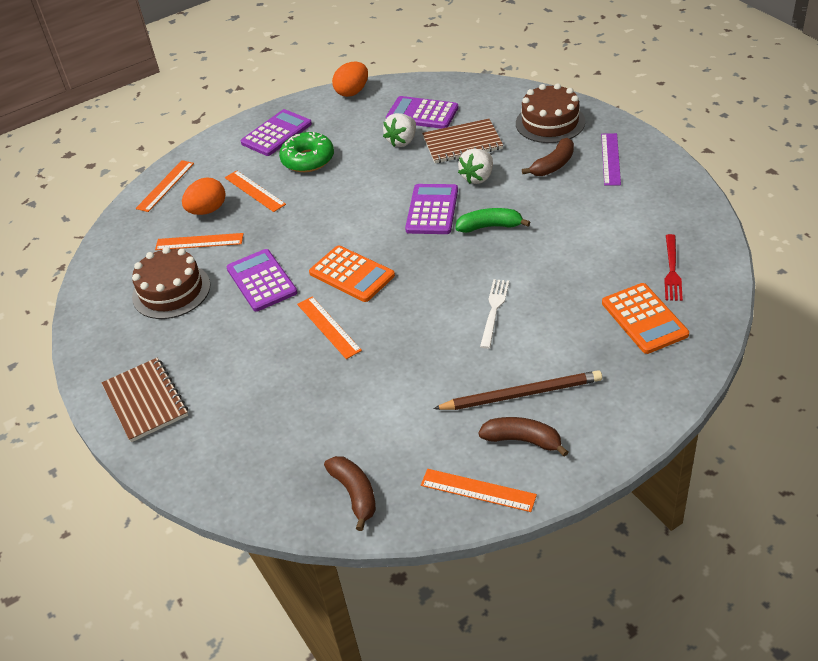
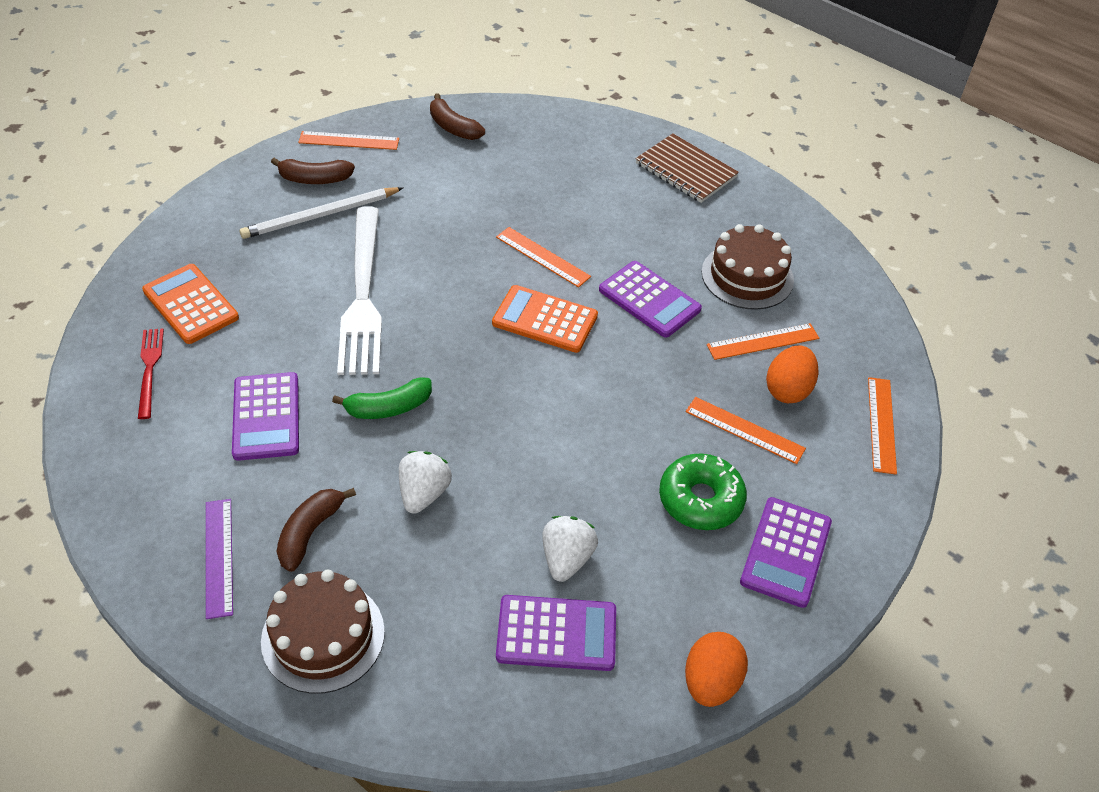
camera: 155 degrees right, 5 degrees up
(432, 210) = (475, 426): purple calculator -> purple calculator (266, 417)
(462, 143) = (465, 565): brown notebook -> none
(494, 311) = (362, 295): white fork -> white fork, size x2.08
(521, 394) = (320, 216): brown pencil -> white pencil

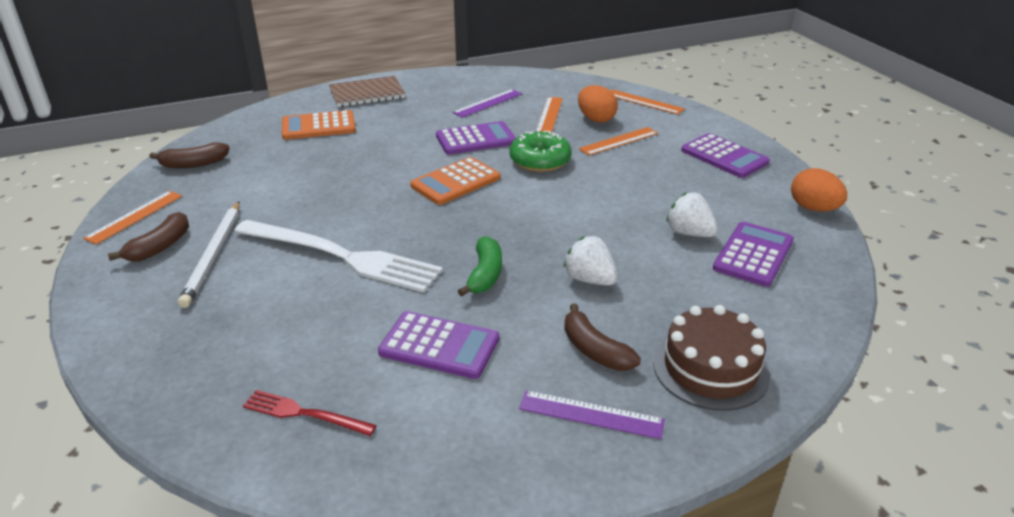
camera: 60 degrees left, 15 degrees down
(191, 304) = (240, 363): orange calculator -> orange calculator (318, 126)
(542, 257) = (390, 166): orange ruler -> none
(700, 499) = (666, 171): green donut -> green donut (540, 160)
(747, 276) = (488, 103): brown cake -> purple ruler

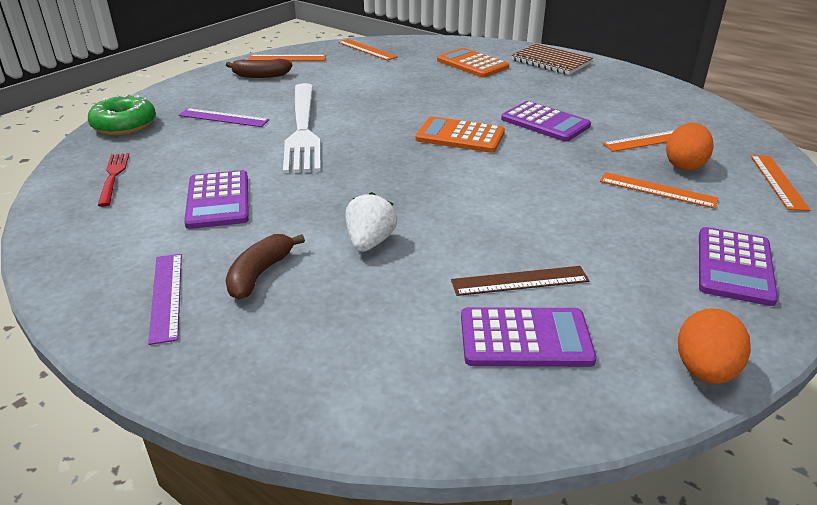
camera: 60 degrees right, 0 degrees up
(193, 164) = (367, 49): brown banana -> orange ruler
(213, 255) = (265, 92): white pencil -> none
(485, 274) = (330, 190): green banana -> none
(488, 103) = (621, 108): purple ruler -> purple ruler (223, 118)
(540, 160) = (551, 161): green donut -> green donut (124, 125)
(689, 233) = (520, 281): white strawberry -> brown ruler
(710, 368) = (275, 352): brown cake -> none

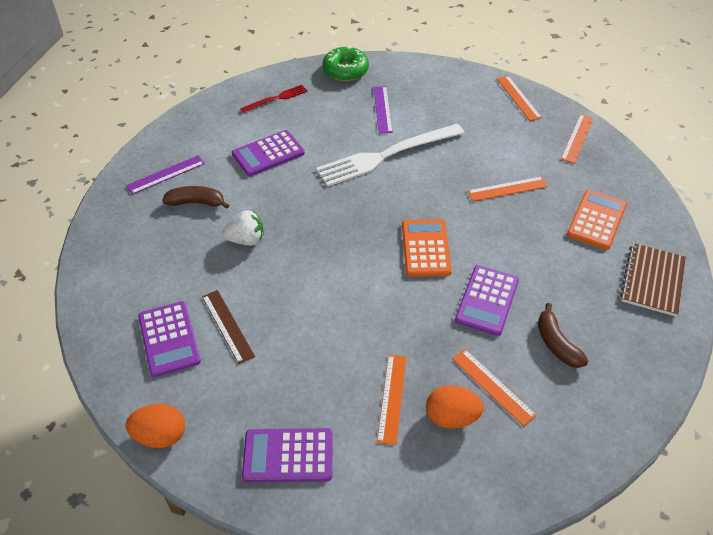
camera: 70 degrees right, 15 degrees up
(260, 76) = (470, 97): brown banana -> brown banana (556, 343)
(778, 181) = (454, 497): orange ruler -> orange ruler (507, 189)

